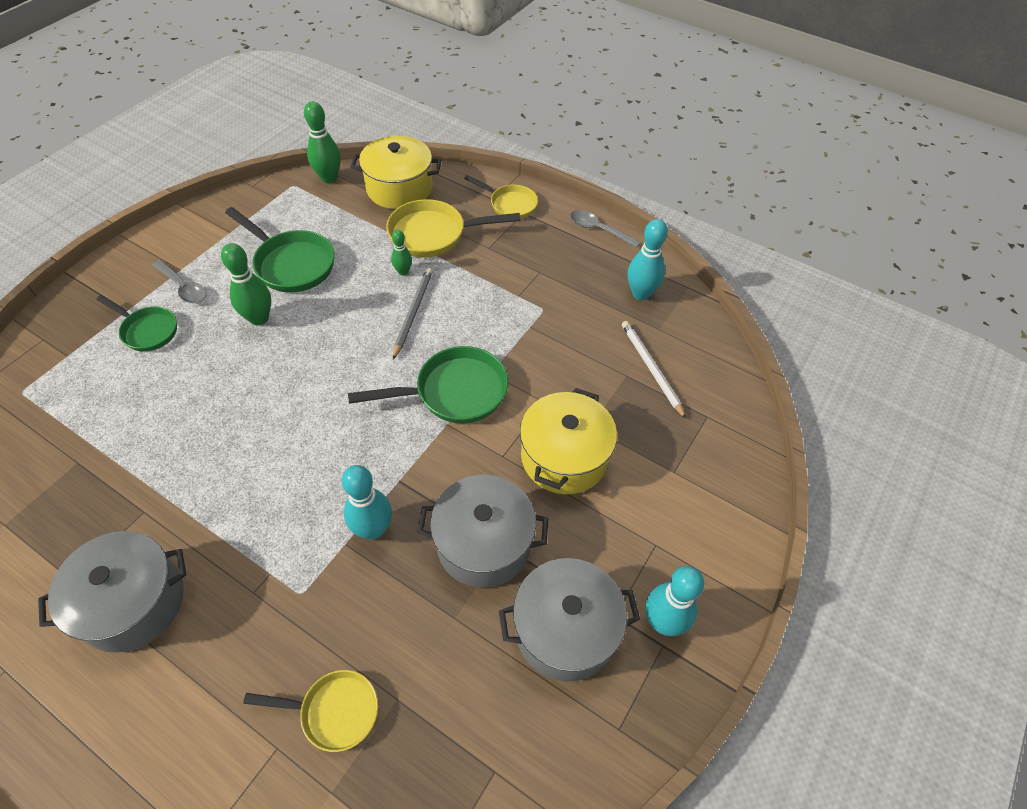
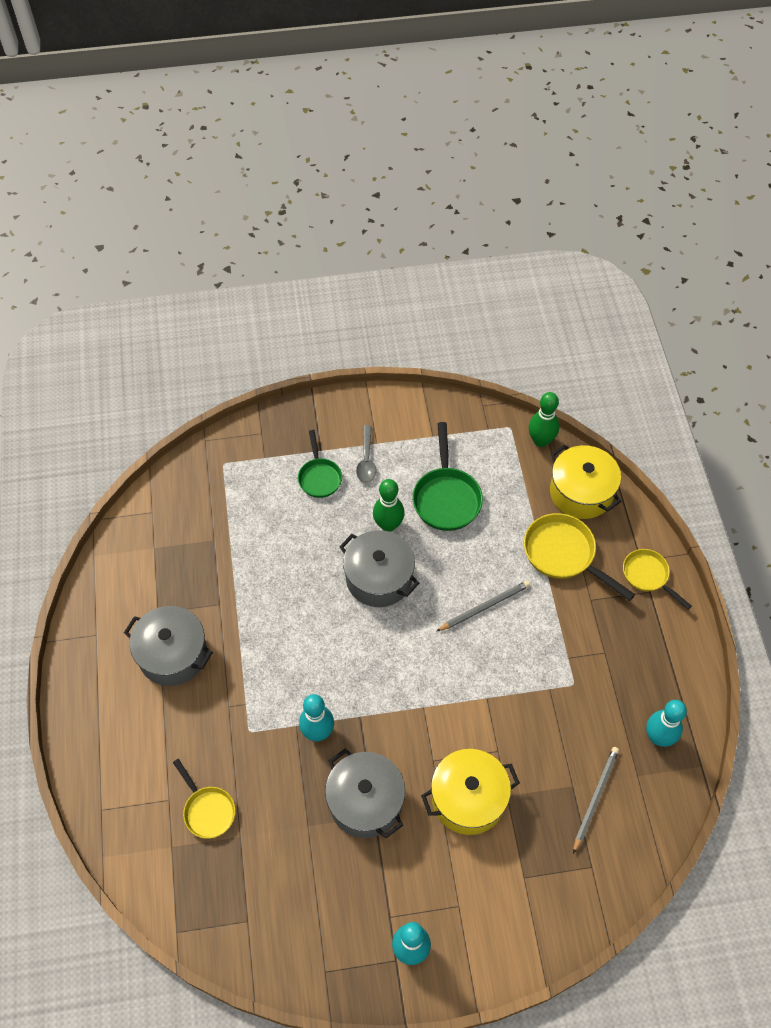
camera: 50 degrees right, 5 degrees up
(403, 271) = (511, 568): green bowling pin -> none
(454, 392) = (450, 689): green pan -> none
(510, 204) = (648, 576): yellow pan -> yellow pan turned 150 degrees clockwise
(565, 629) = (355, 894): grey pot -> grey pot (379, 578)
(598, 230) = (691, 657): grey spoon -> none
(651, 368) = (595, 798): white pencil -> grey pencil

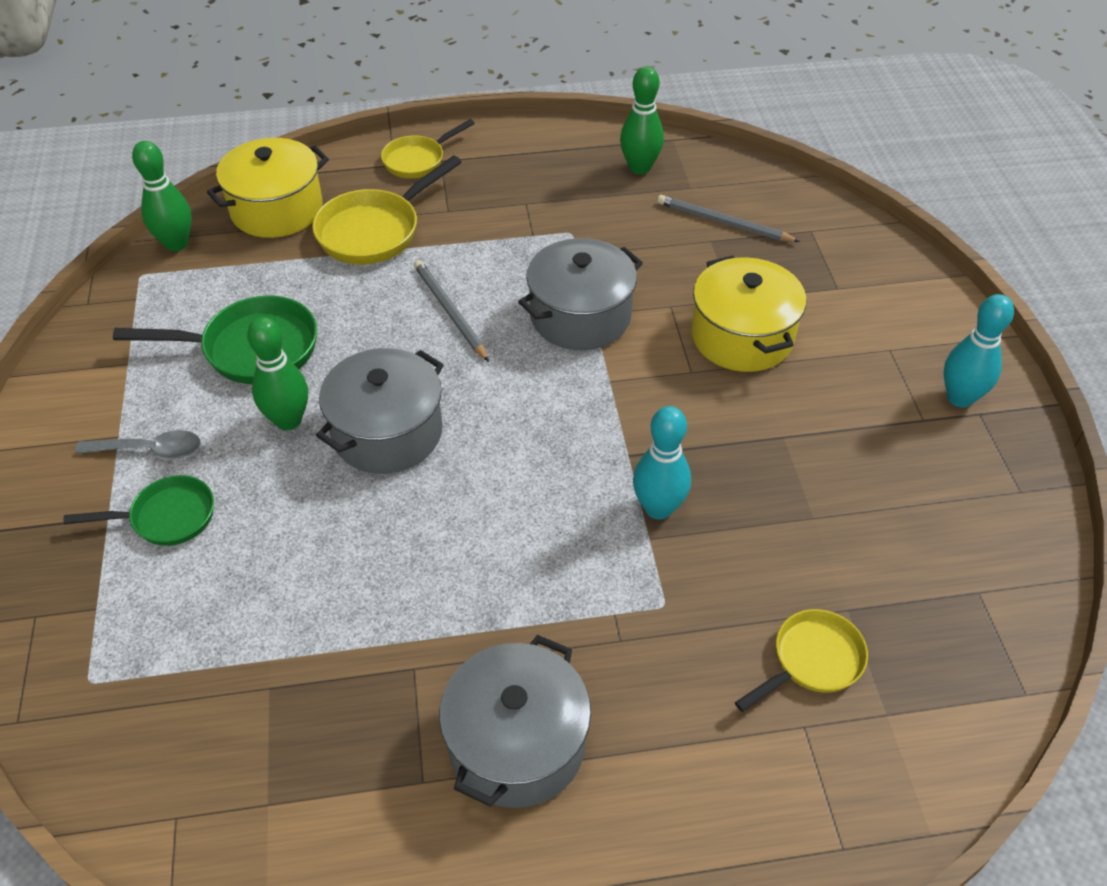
camera: 90 degrees left, 10 degrees down
(365, 802) = (763, 447): grey pot -> grey pot (580, 316)
(658, 737) = (639, 168): turquoise bowling pin -> green bowling pin

